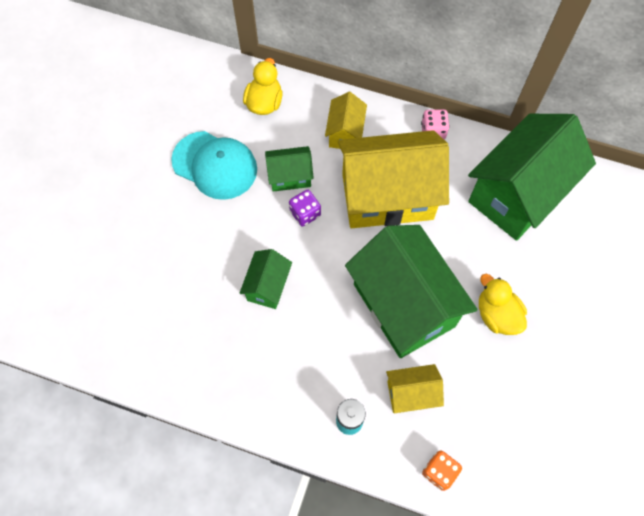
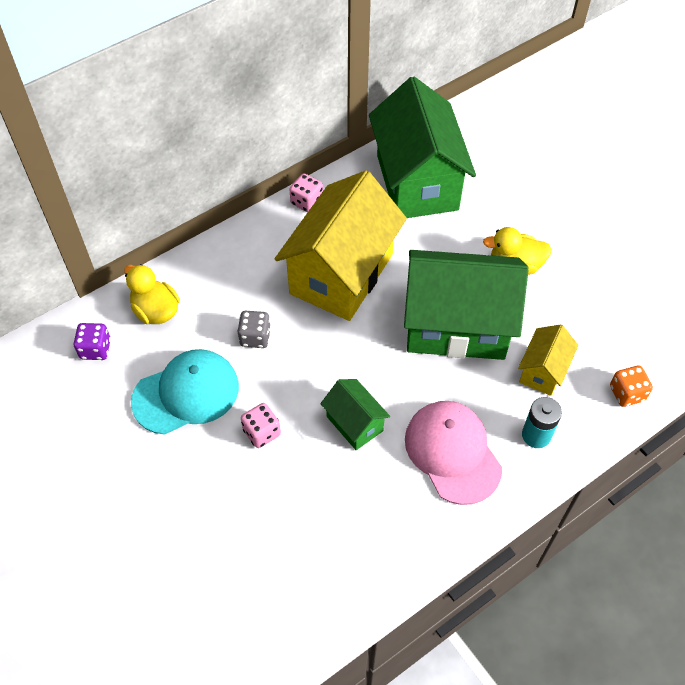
camera: 55 degrees left, 10 degrees down
(218, 231) = (262, 432): none -> pink dice
(290, 176) = (255, 337): green house -> grey dice
(291, 368) = (452, 452): none -> pink cap
(305, 213) = (304, 348): purple dice -> purple dice (95, 349)
(345, 133) = (248, 266): yellow house -> none

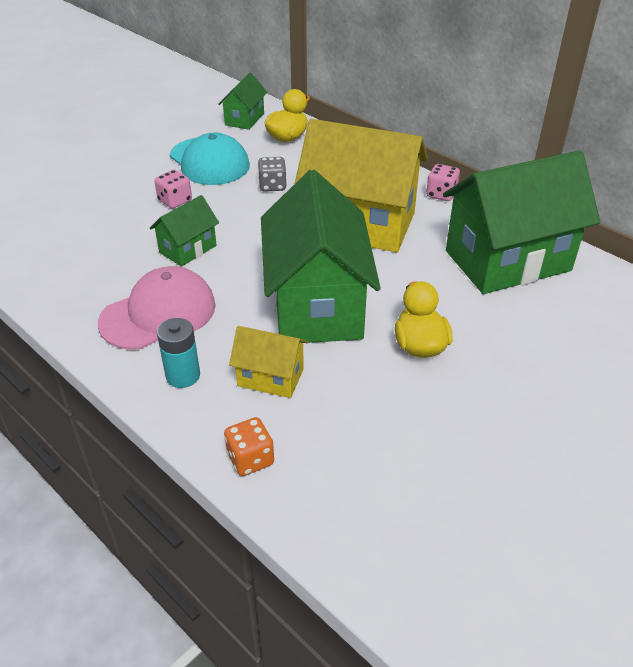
camera: 80 degrees right, 15 degrees down
(95, 349) = (244, 119): purple dice -> green house

